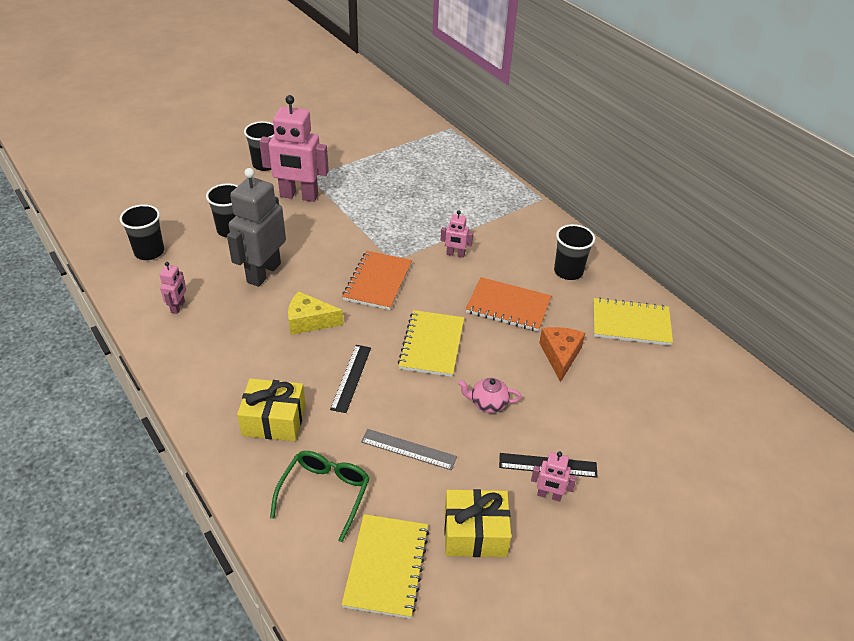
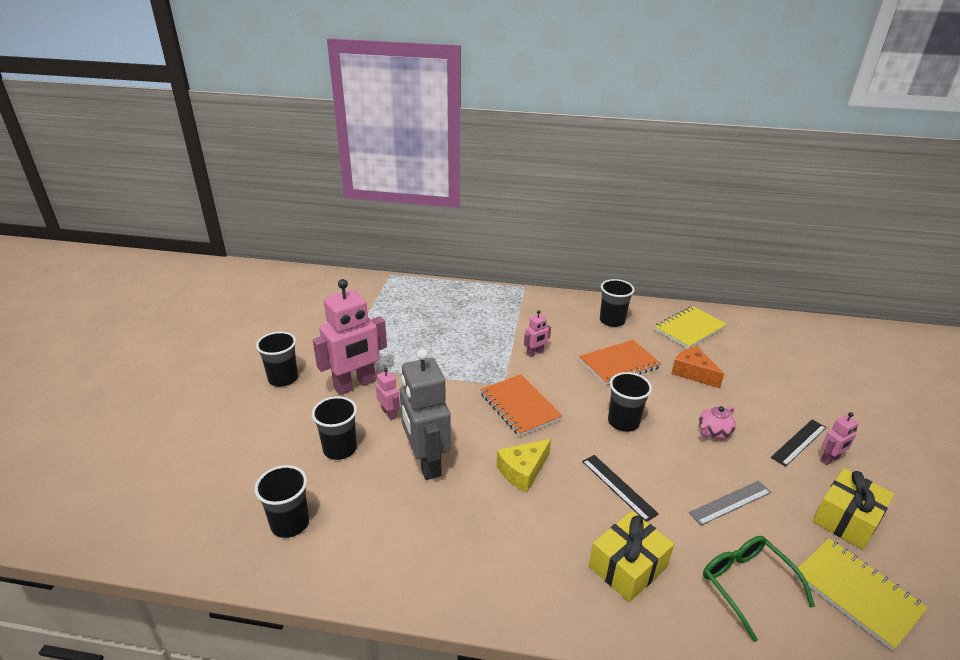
camera: 45 degrees left, 10 degrees down
(178, 307) = (400, 548): pink robot -> pink robot (389, 413)
(432, 345) = (623, 422): yellow notebook -> black cup

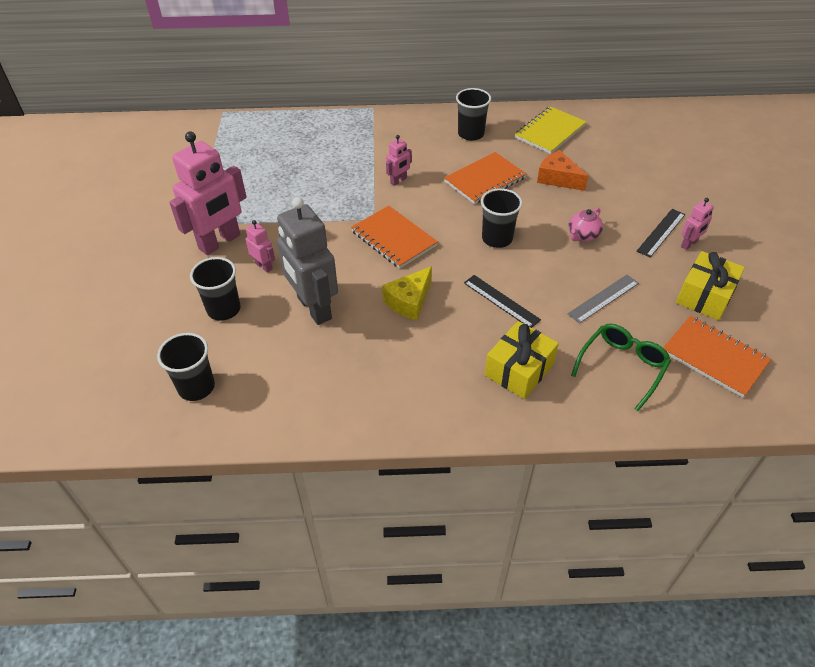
camera: 10 degrees left, 15 degrees up
(283, 378) = (141, 247): black cup -> none
(746, 584) = (622, 366): green glasses -> green glasses turned 75 degrees clockwise
(856, 593) = (714, 357): yellow notebook -> orange notebook

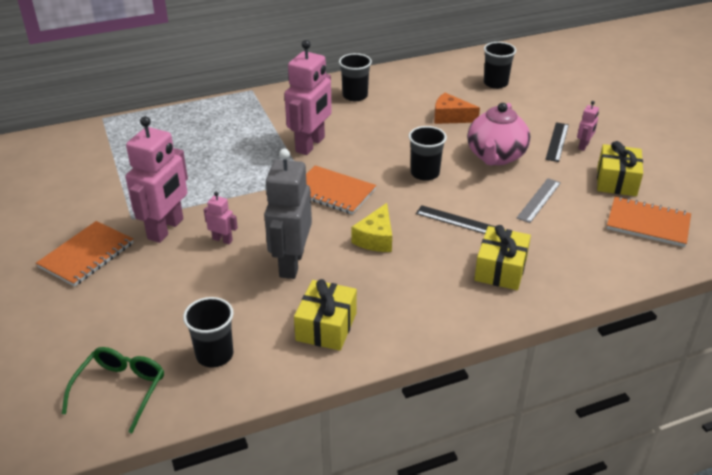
camera: 20 degrees left, 10 degrees down
(224, 309) = (203, 284): black cup -> black cup (495, 83)
(312, 386) = (326, 326): none -> yellow gift
(313, 308) = (291, 263): grey robot -> grey robot turned 60 degrees clockwise
(398, 181) = (310, 145): pink robot -> pink robot, size x2.20
(484, 180) = (388, 130): orange notebook -> orange notebook (86, 255)
(550, 132) = (423, 82): yellow notebook -> none
(582, 236) = (495, 157): pink teapot -> pink teapot, size x2.02
(622, 366) = (582, 247): green glasses -> green glasses (121, 389)

